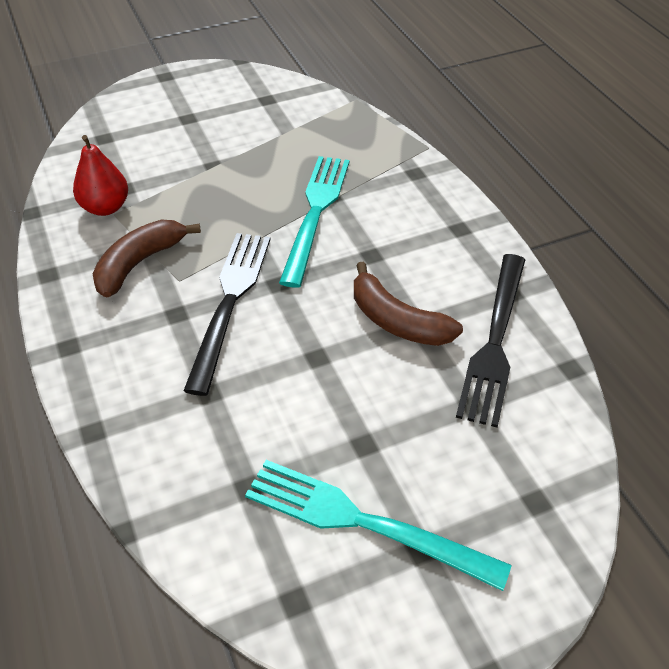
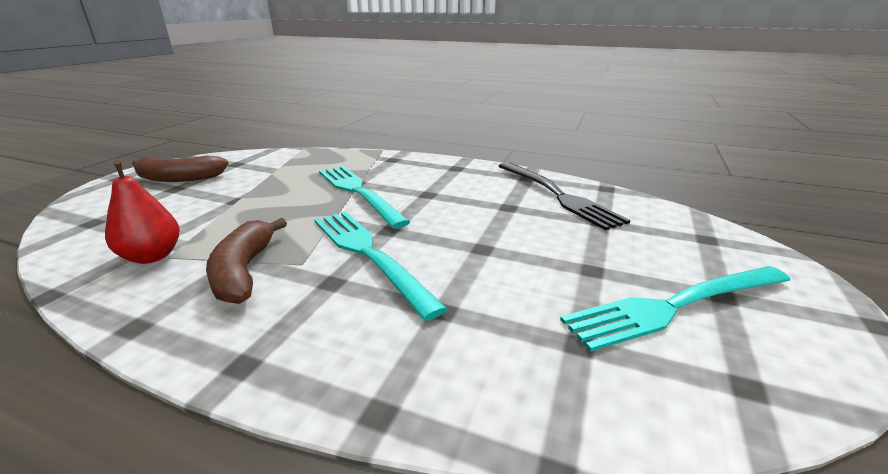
camera: 45 degrees left, 20 degrees down
(230, 302) = (368, 254): black fork -> turquoise fork
(397, 321) = (495, 211): brown banana -> brown banana (180, 178)

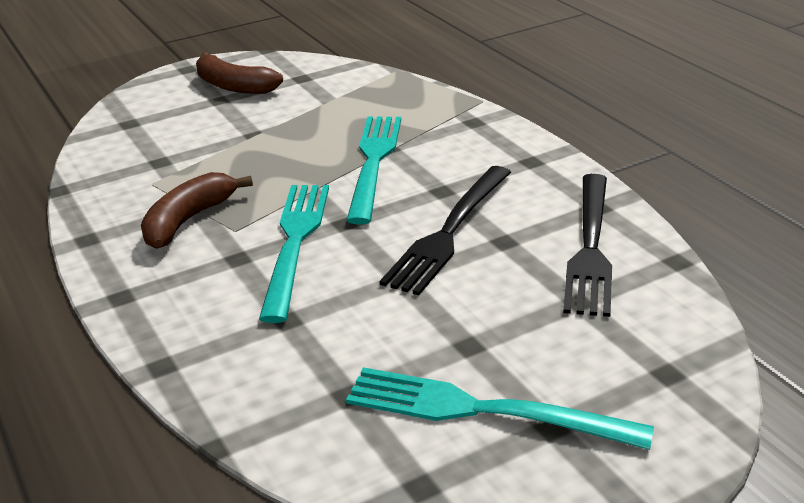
camera: 40 degrees right, 5 degrees up
(152, 256) = (141, 178): red pear -> none
(468, 213) = (449, 232): none -> black fork

